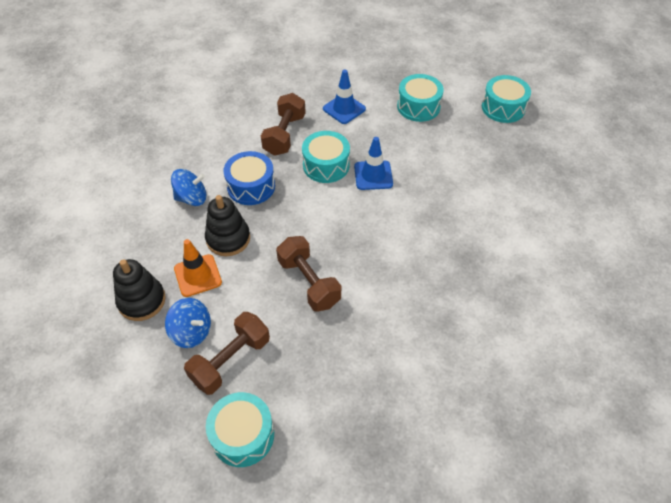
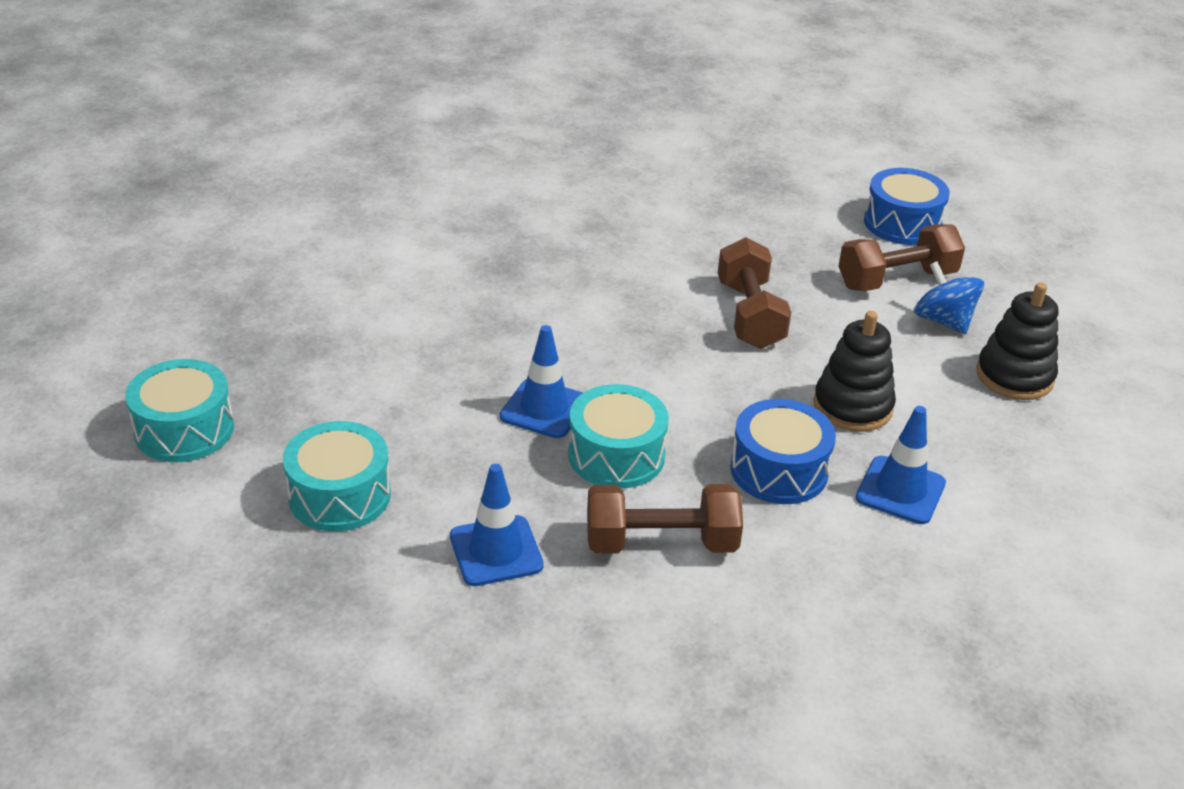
camera: 155 degrees left, 15 degrees down
(192, 198) = (900, 490): blue spinning top -> blue traffic cone
(198, 275) = (918, 377): orange traffic cone -> none
(242, 435) = (902, 223): turquoise drum -> blue drum
(284, 135) = (661, 543): brown dumbbell -> brown dumbbell turned 45 degrees clockwise

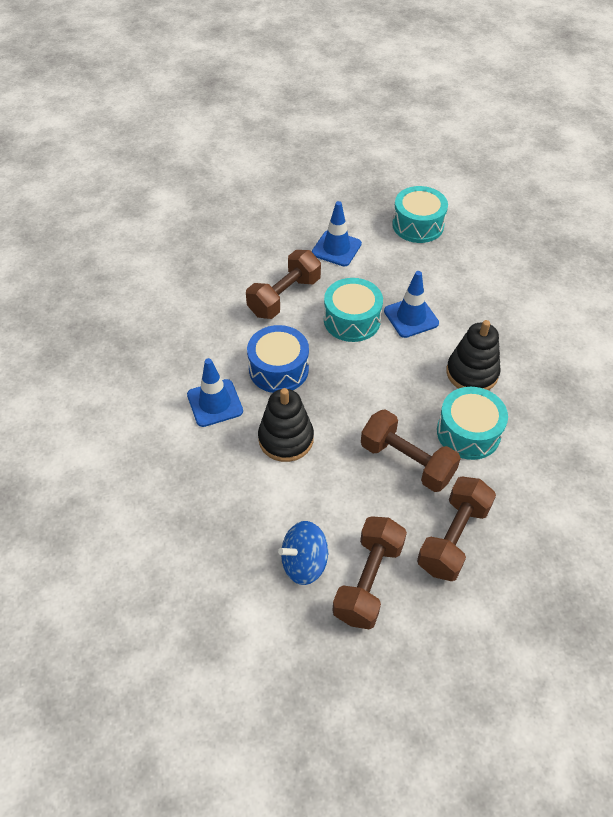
camera: 135 degrees right, 15 degrees up
(184, 429) = (508, 204): turquoise drum -> turquoise drum (468, 432)
(784, 256) = (453, 538): none -> brown dumbbell
(902, 223) = (429, 661): blue drum -> none
(943, 321) = (304, 563): blue spinning top -> blue spinning top turned 150 degrees clockwise
(1014, 376) = (223, 545): black stacking toy -> black stacking toy (472, 373)

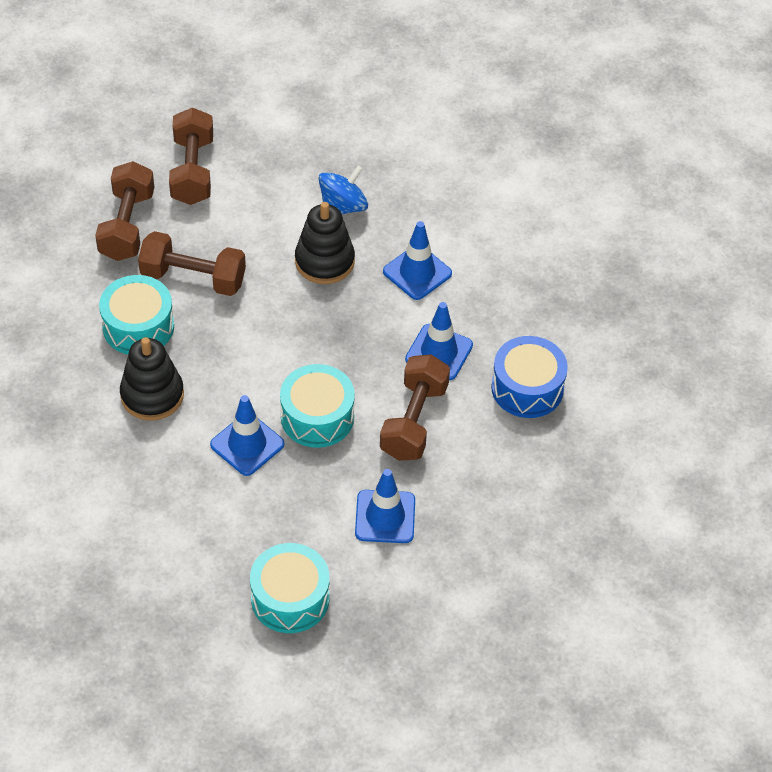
camera: 155 degrees right, 0 degrees up
(237, 336) = (439, 352): none -> blue traffic cone
(278, 369) = (371, 329): blue drum -> blue drum (527, 388)
(304, 563) = (254, 167): blue spinning top -> blue spinning top (343, 207)

